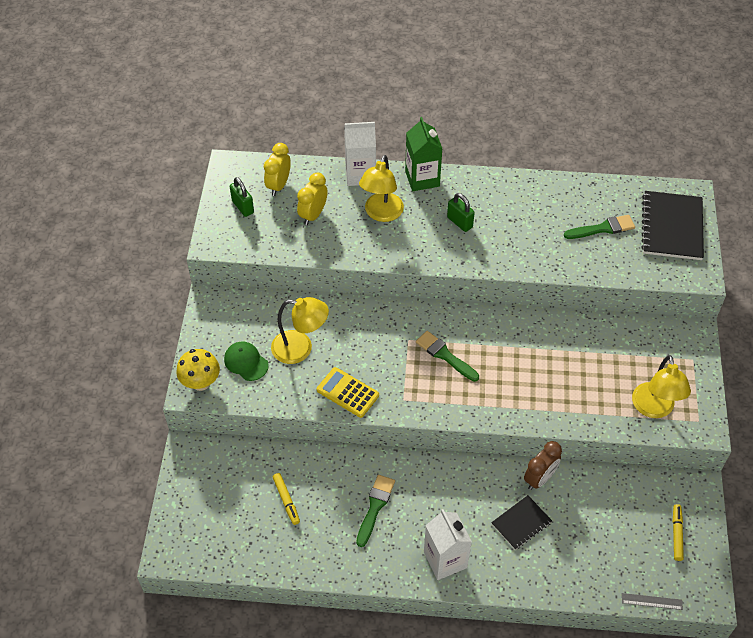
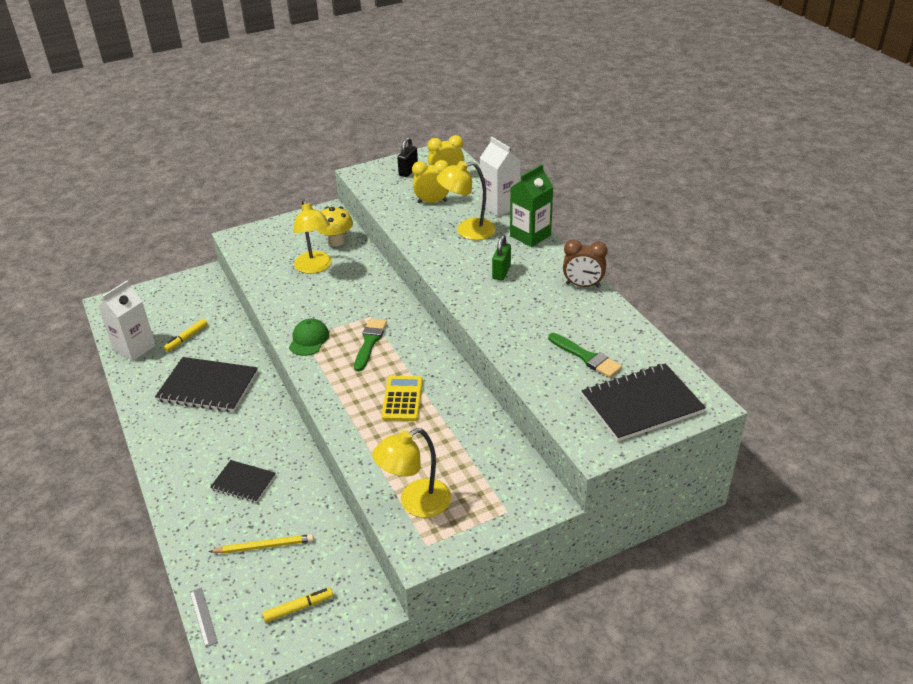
camera: 60 degrees right, 15 degrees down
(201, 382) = (247, 238): yellow mushroom -> yellow mushroom (336, 241)
(243, 207) = (408, 171): green padlock -> black padlock
(246, 362) = (281, 249): green cap -> green cap (309, 339)
(347, 393) = (288, 306): yellow calculator -> yellow calculator (402, 399)
(375, 507) = (208, 386): green brush -> black notebook
(445, 560) = (176, 448): white carton -> white carton (134, 348)
(539, 478) = (302, 476): brown clock -> brown clock (583, 285)
(602, 534) = (264, 546): none -> yellow pencil

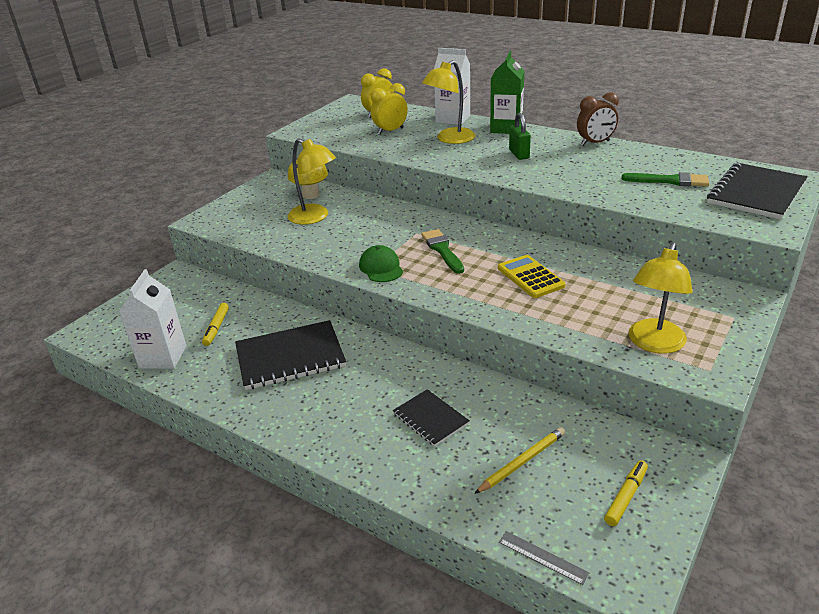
camera: 30 degrees left, 5 degrees down
(243, 482) = (430, 419): black notebook -> black notebook turned 60 degrees clockwise
(408, 171) = (339, 119): black padlock -> none

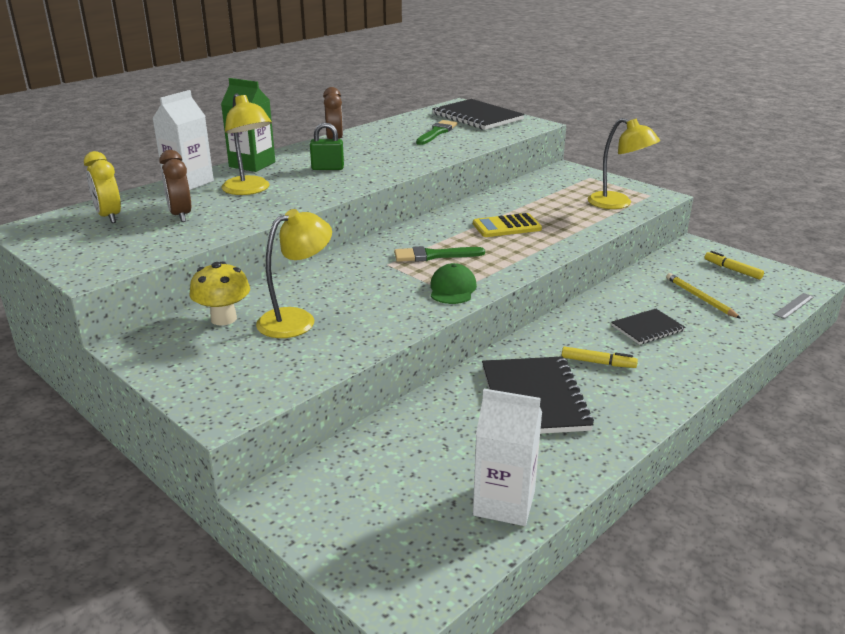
camera: 80 degrees left, 5 degrees down
(216, 328) = (450, 454): yellow marker -> yellow marker (598, 363)
(381, 268) = (452, 289): green cap -> green cap turned 105 degrees clockwise
(390, 131) = (180, 215): yellow clock -> brown clock

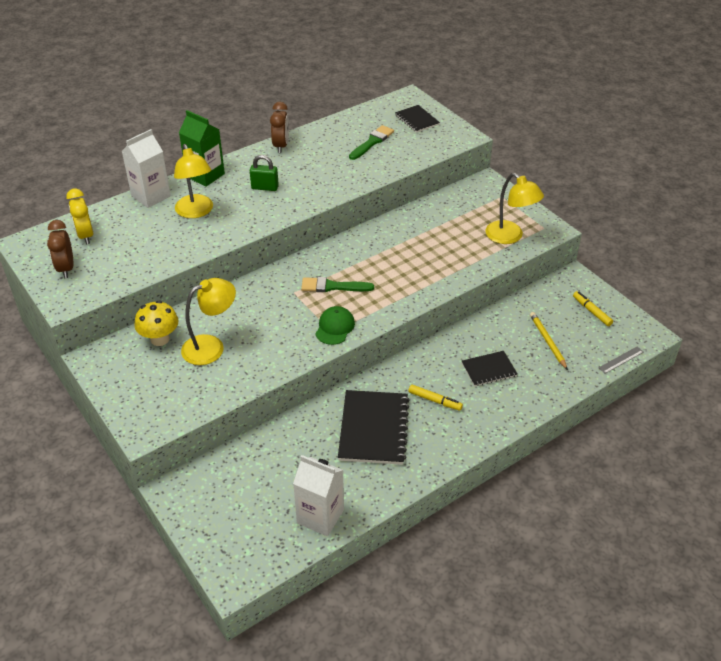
camera: 10 degrees right, 15 degrees up
(180, 215) = (138, 240): brown clock -> brown clock (66, 268)
(477, 117) = (417, 120): black notebook -> black notebook, size x0.57
(506, 226) = (403, 257): yellow calculator -> none

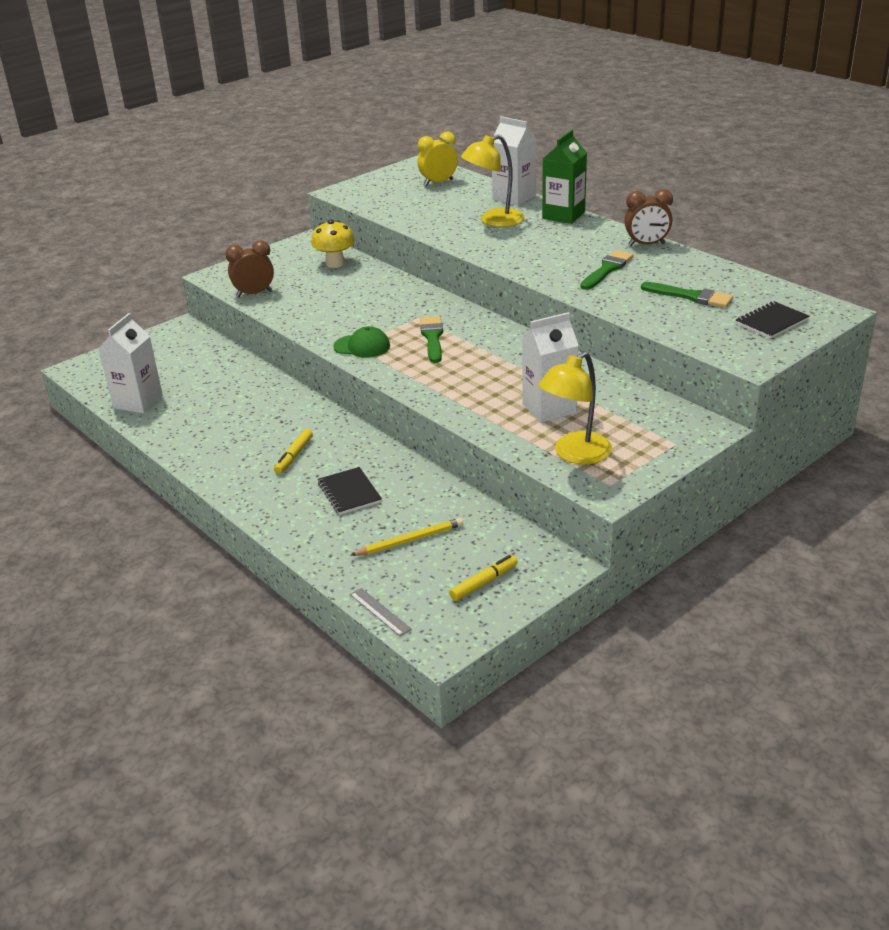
camera: 85 degrees right, 10 degrees down
(66, 268) = (387, 184): brown clock -> brown clock (254, 294)
(211, 346) = (326, 287): yellow lamp -> none
(265, 187) = (554, 247): green padlock -> none
(316, 169) = (607, 269): none -> green brush
(374, 428) = (251, 420): black notebook -> none
(452, 240) = (549, 408): none -> white carton

